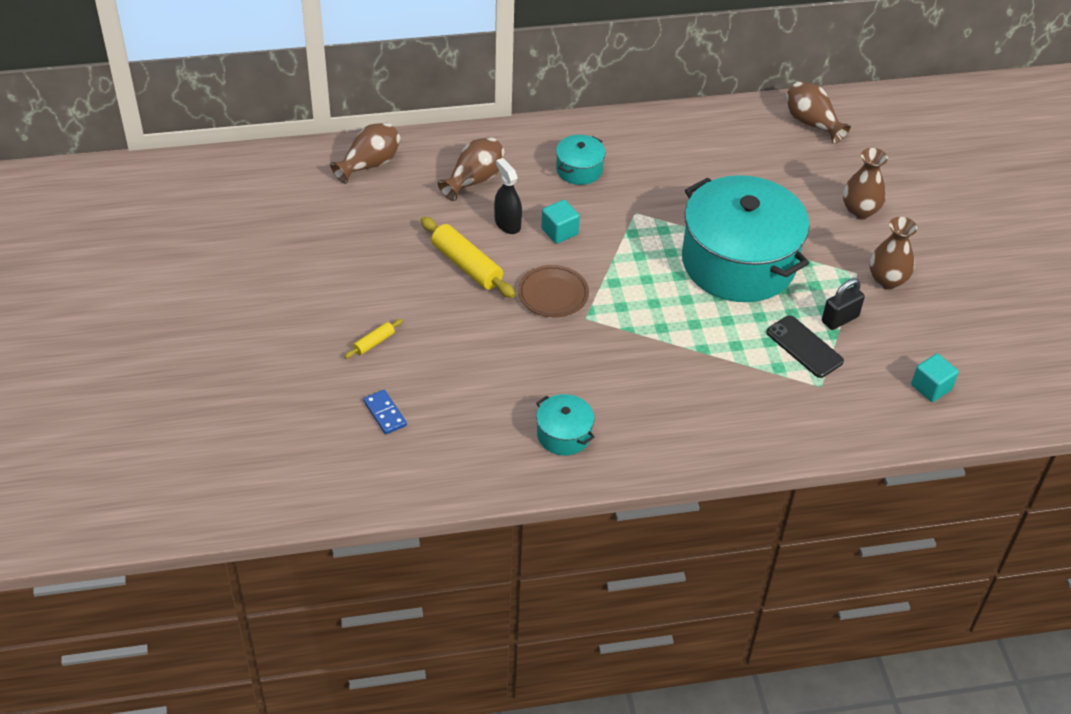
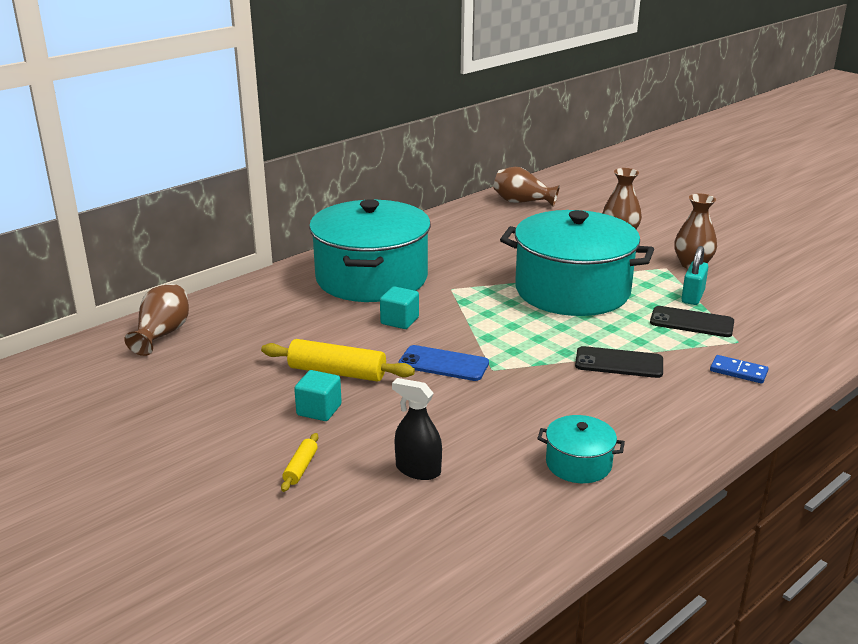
camera: 30 degrees left, 20 degrees down
(385, 413) = (375, 525): blue domino -> blue domino (738, 371)
(474, 180) = (281, 313): brown vase -> none
(507, 224) = (345, 331): black spray bottle -> black spray bottle (418, 470)
(553, 294) = (443, 364): brown plate -> blue phone
(579, 169) = (371, 278): turquoise pot -> turquoise pot, size x2.34
(692, 360) = (619, 363): none -> black phone
(840, 319) = (692, 297): black padlock -> turquoise padlock
(931, 387) = (812, 312): turquoise cube -> turquoise cube (319, 410)

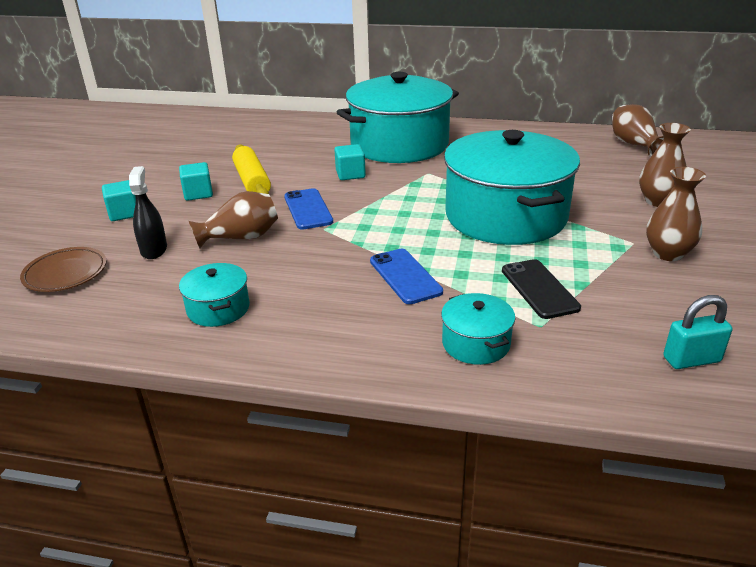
camera: 55 degrees right, 5 degrees up
(162, 334) = (238, 123): brown vase -> brown vase (241, 238)
(300, 468) = (124, 213): yellow rolling pin -> turquoise cube
(403, 539) = (65, 273): none -> brown plate
(619, 363) = (405, 276): black phone -> blue phone
(692, 297) = (595, 274): turquoise padlock -> turquoise padlock (691, 359)
(738, 371) = (475, 343): blue domino -> turquoise pot

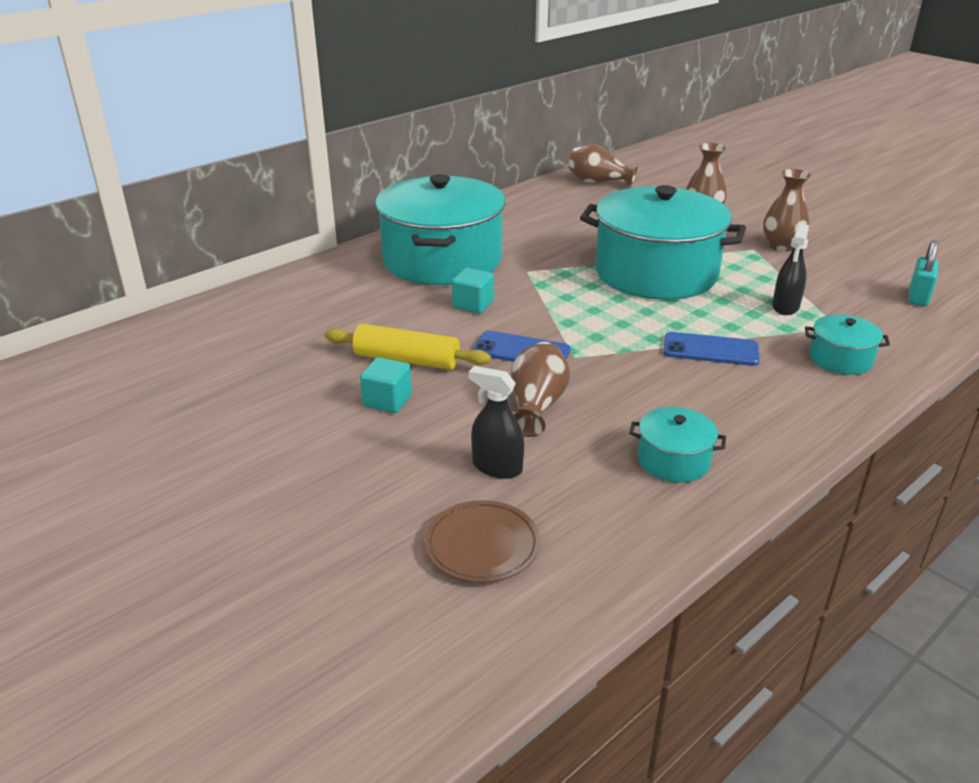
camera: 55 degrees left, 0 degrees up
(124, 213) = (367, 465): turquoise cube -> none
(539, 289) = (785, 307): black phone -> black spray bottle

